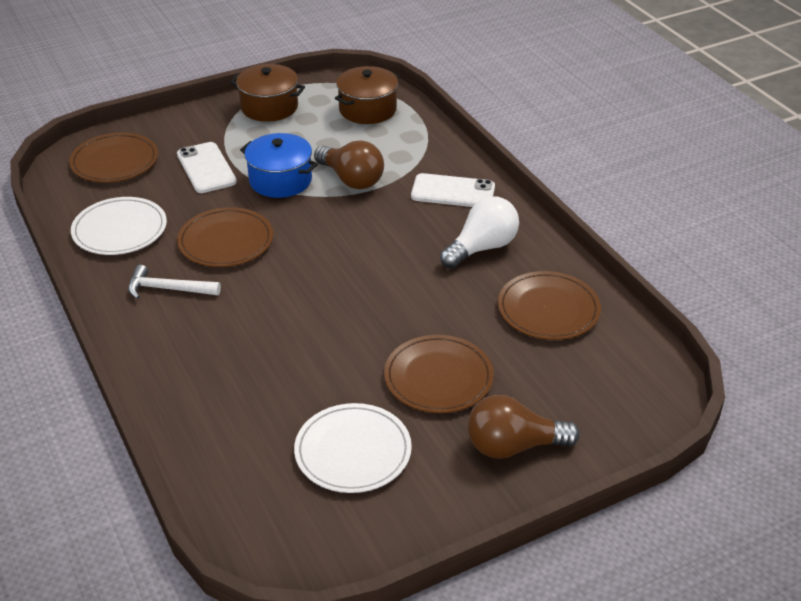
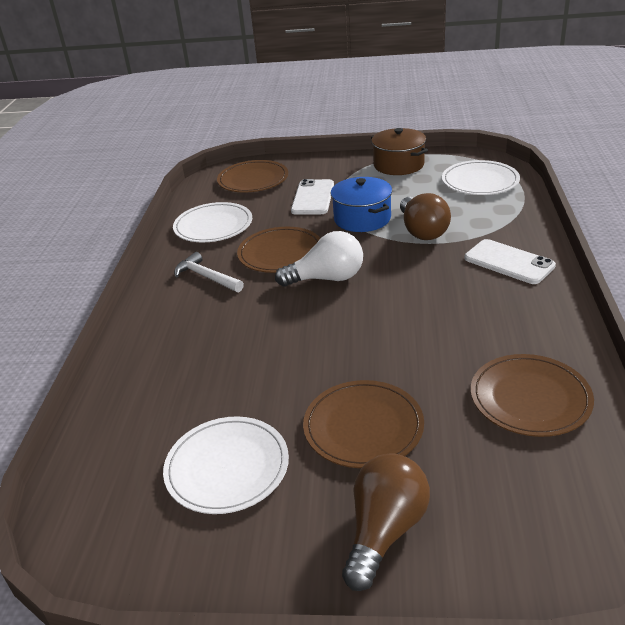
camera: 35 degrees right, 5 degrees down
(367, 109) = (480, 181): brown pot -> white plate
(482, 248) = (501, 318): white light bulb -> white light bulb (327, 278)
(513, 446) = (384, 531): brown light bulb -> brown light bulb turned 90 degrees clockwise

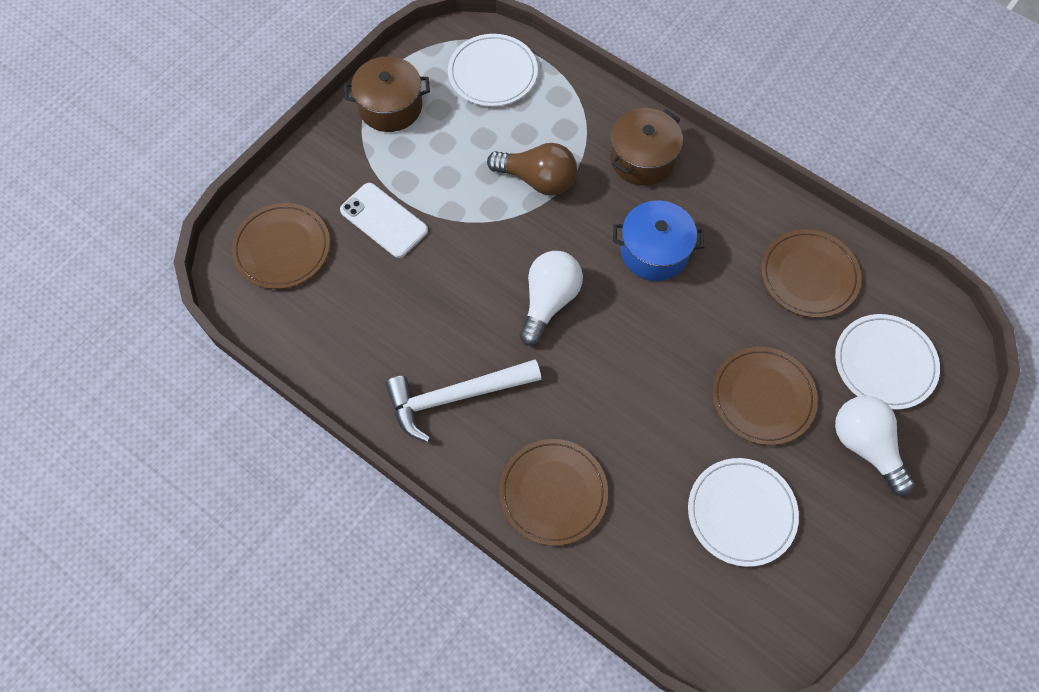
camera: 60 degrees left, 30 degrees up
(206, 277) = (456, 397): white hammer -> white hammer, size x1.57
(213, 226) = (354, 340): white plate -> white plate (885, 363)
(280, 253) = (469, 312): brown plate -> brown plate (553, 493)
(362, 218) = (469, 208): blue pot -> blue pot (654, 251)
(384, 531) = (865, 446): brown light bulb -> white light bulb
(509, 262) = (642, 158): white phone -> brown pot

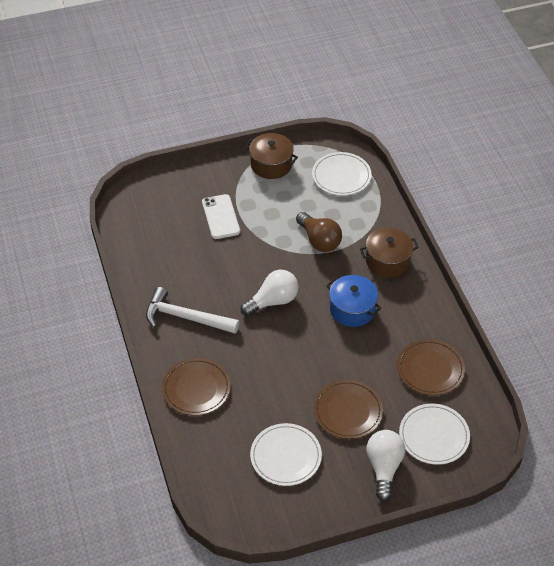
camera: 35 degrees right, 15 degrees down
(282, 248) = (159, 202): brown plate -> none

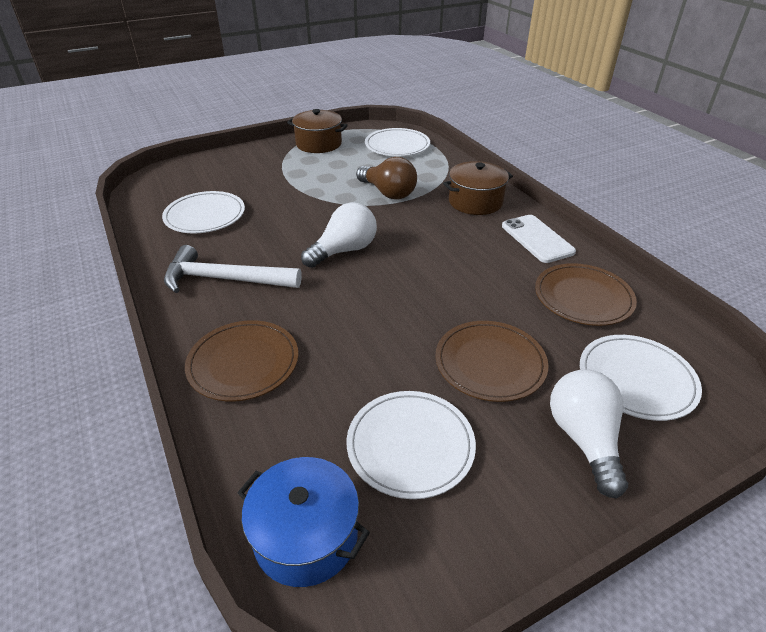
camera: 10 degrees left, 10 degrees down
(171, 248) = (205, 215): none -> white plate
(220, 217) = (266, 185): white phone -> white phone (537, 239)
(352, 309) = (450, 248): blue pot -> blue pot (306, 536)

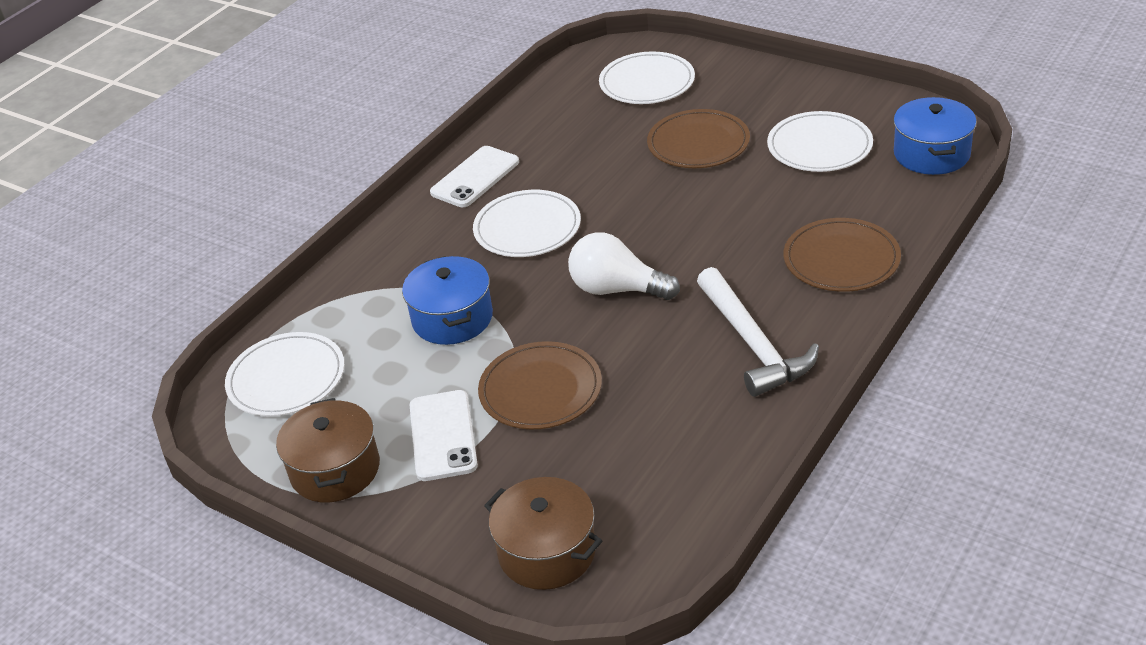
camera: 115 degrees left, 0 degrees up
(205, 215) = (652, 450): white plate -> white plate (527, 228)
(302, 169) = (443, 436): none -> white phone
(388, 193) = (452, 318): brown light bulb -> blue pot
(475, 202) = (421, 242): brown pot -> brown pot (547, 552)
(583, 297) = (560, 127): brown plate -> brown plate (540, 390)
(584, 439) = (732, 87): white light bulb -> none

